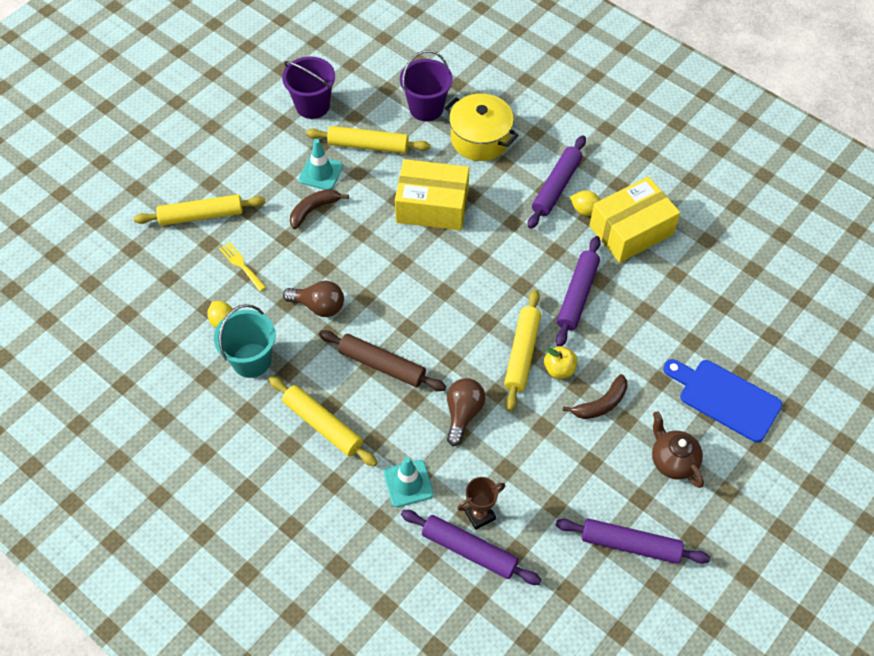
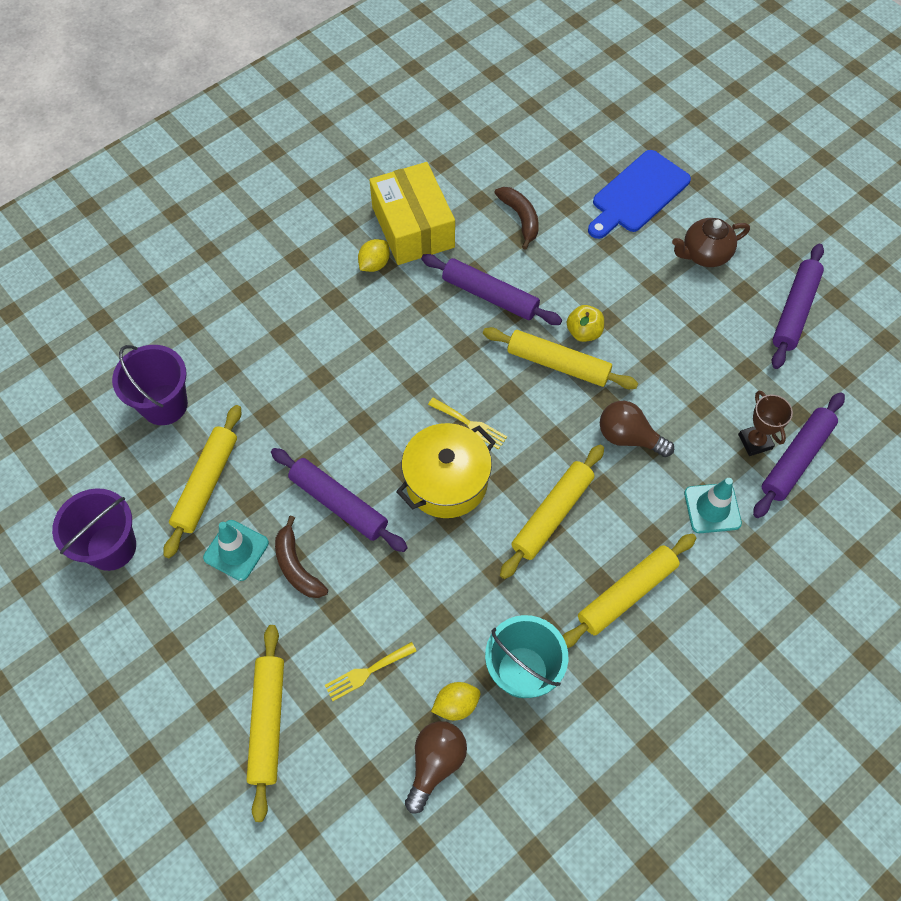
camera: 80 degrees left, 5 degrees up
(319, 306) = (453, 578): brown light bulb -> brown light bulb (435, 763)
(382, 365) = (552, 514): brown rolling pin -> yellow rolling pin
(432, 206) = (327, 423): yellow box -> none
(451, 298) = (470, 424): none -> yellow fork
(480, 139) = (235, 352): yellow pot -> yellow pot (446, 481)
(556, 187) = (333, 285): purple rolling pin -> purple rolling pin (339, 503)
(601, 404) = (631, 302): brown banana -> brown banana (520, 218)

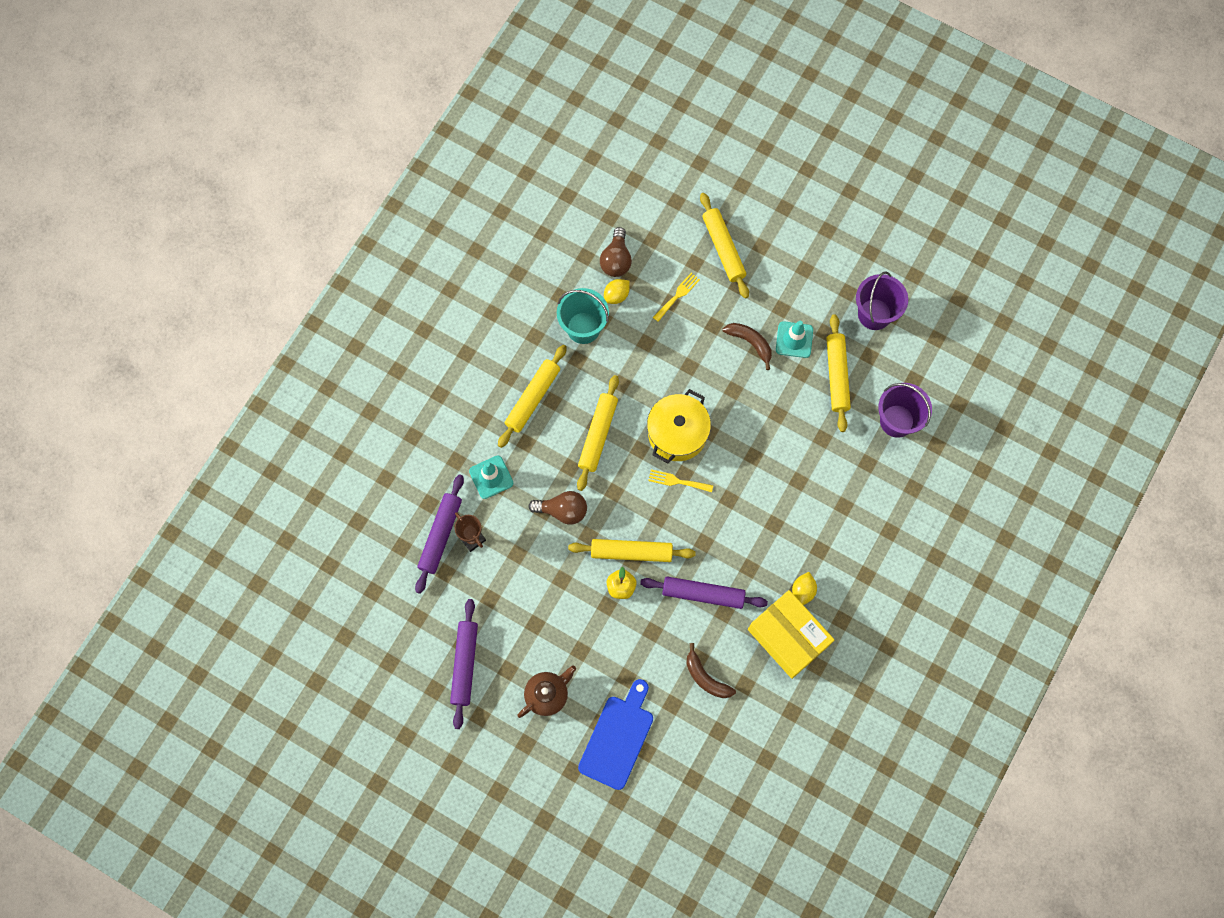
camera: 160 degrees right, 10 degrees up
(339, 503) = (742, 393): purple rolling pin -> none

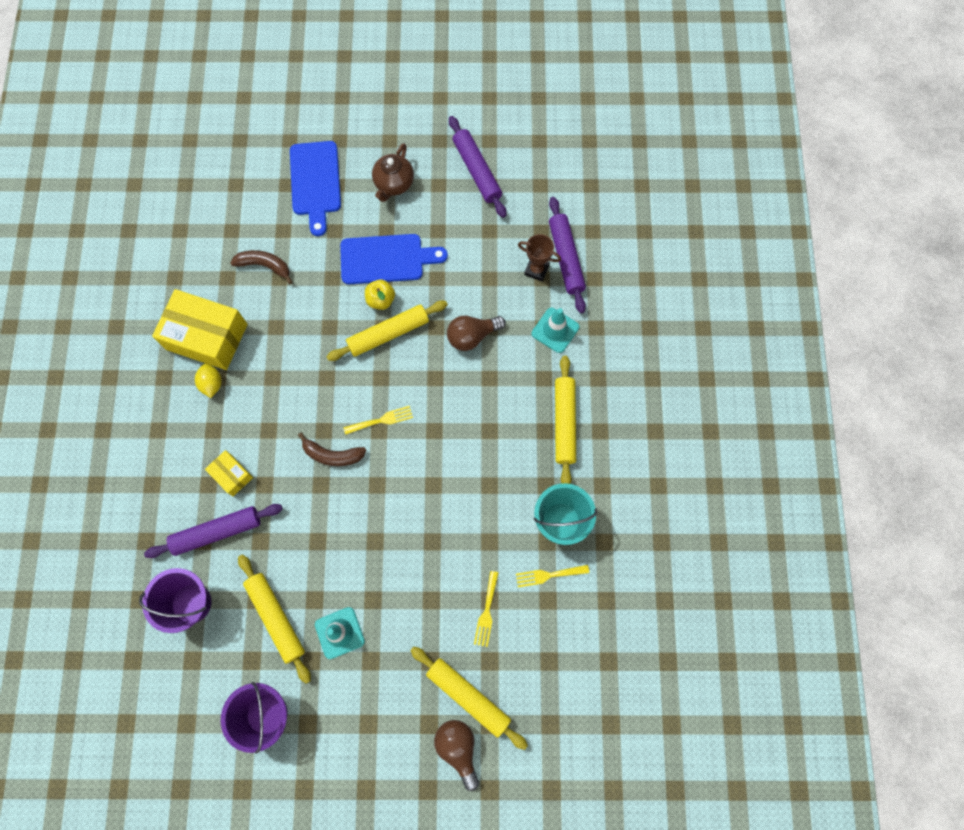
camera: 150 degrees right, 0 degrees up
(595, 623) = (386, 259): none -> blue cutting board
(598, 435) = (481, 422): yellow rolling pin -> none
(616, 260) = (572, 615): brown light bulb -> brown light bulb (458, 748)
(616, 295) = (548, 575): yellow lemon -> yellow fork
(677, 433) = (407, 466): yellow pot -> none
(703, 594) = (303, 332): purple rolling pin -> purple rolling pin (217, 532)
(750, 343) = (383, 602): brown banana -> brown banana (332, 455)
(821, 503) = (232, 475): none -> yellow box

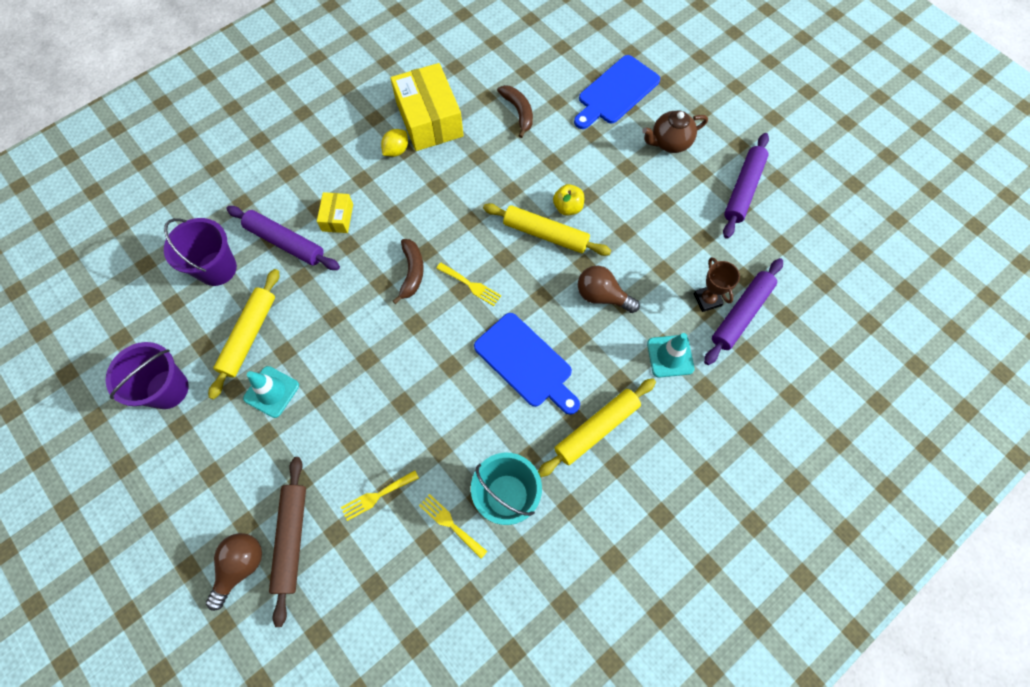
camera: 50 degrees right, 5 degrees down
(332, 455) = (412, 272): brown banana -> brown banana turned 150 degrees counterclockwise
(386, 259) = (604, 185): blue cutting board -> blue cutting board (526, 363)
(468, 696) = (291, 539): yellow rolling pin -> brown rolling pin

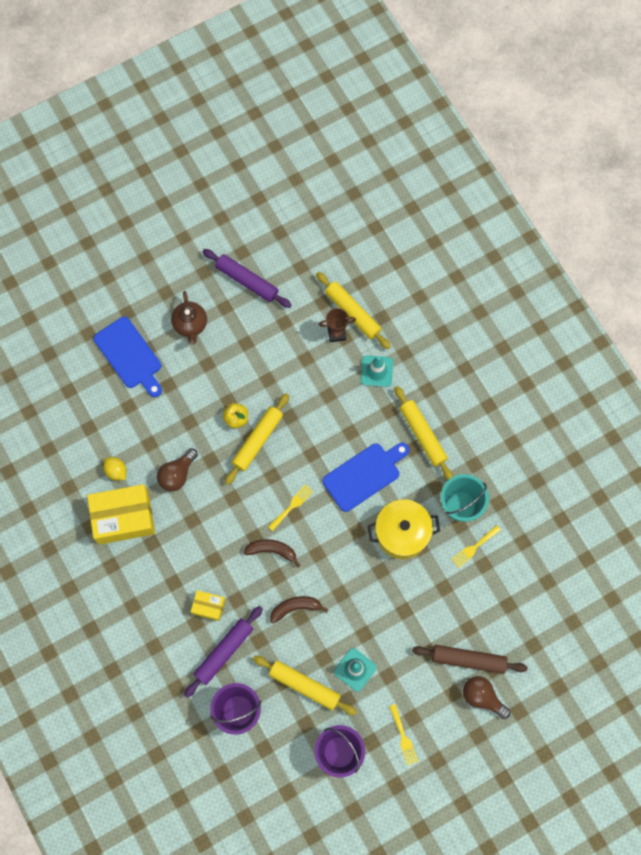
camera: 80 degrees left, 5 degrees up
(377, 496) = (447, 597): yellow fork -> yellow fork (403, 737)
(396, 150) = (150, 550): yellow lemon -> yellow lemon (116, 471)
(457, 423) = (402, 533): none -> yellow pot
(518, 112) = (132, 440): brown banana -> brown banana (295, 608)
(602, 296) = (319, 408): brown light bulb -> brown light bulb (177, 474)
(741, 314) = (353, 313): purple rolling pin -> yellow rolling pin

